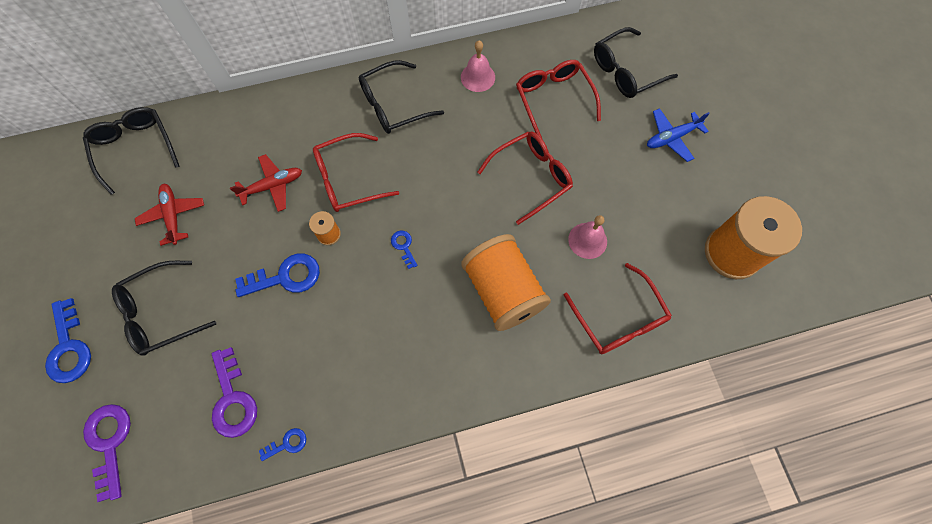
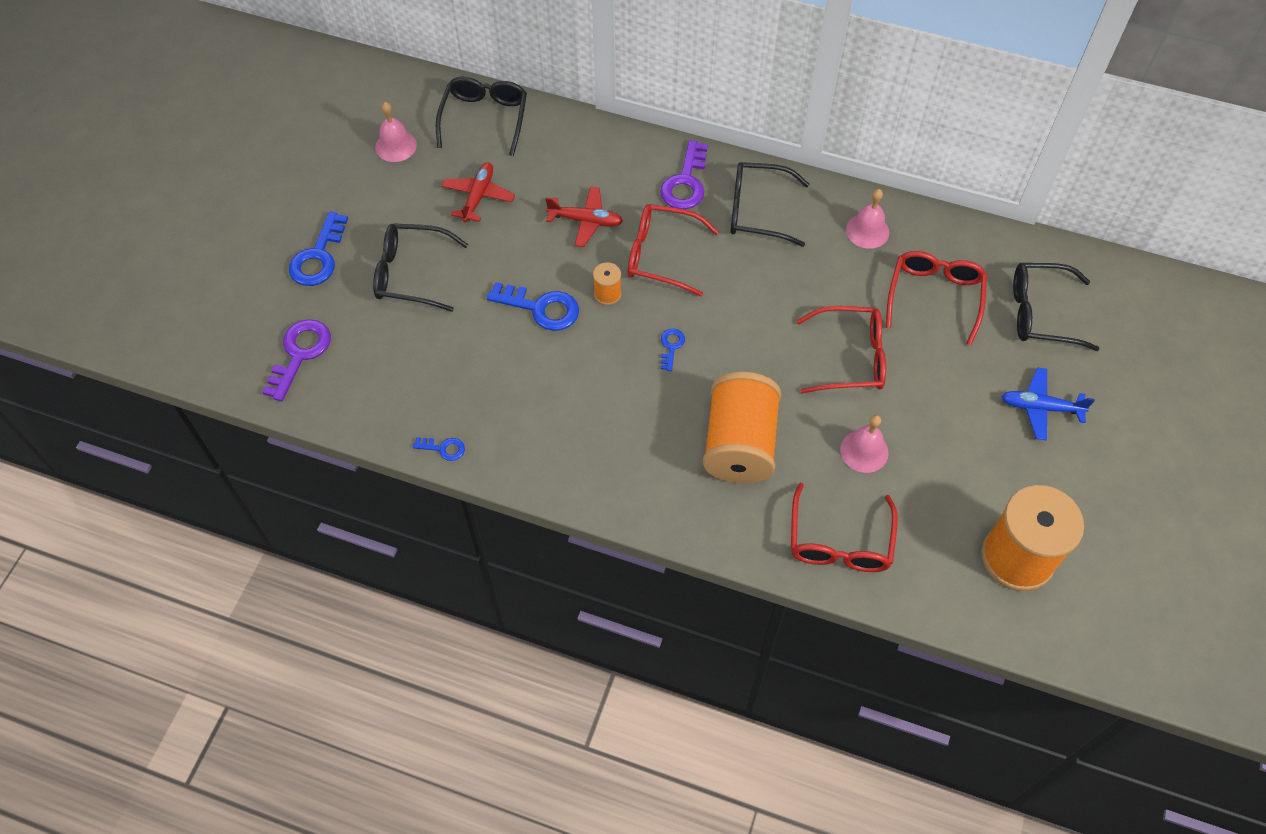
camera: 35 degrees right, 10 degrees down
(74, 213) = (396, 146): none -> pink bell
(233, 399) = (423, 383): purple key -> purple key (686, 182)

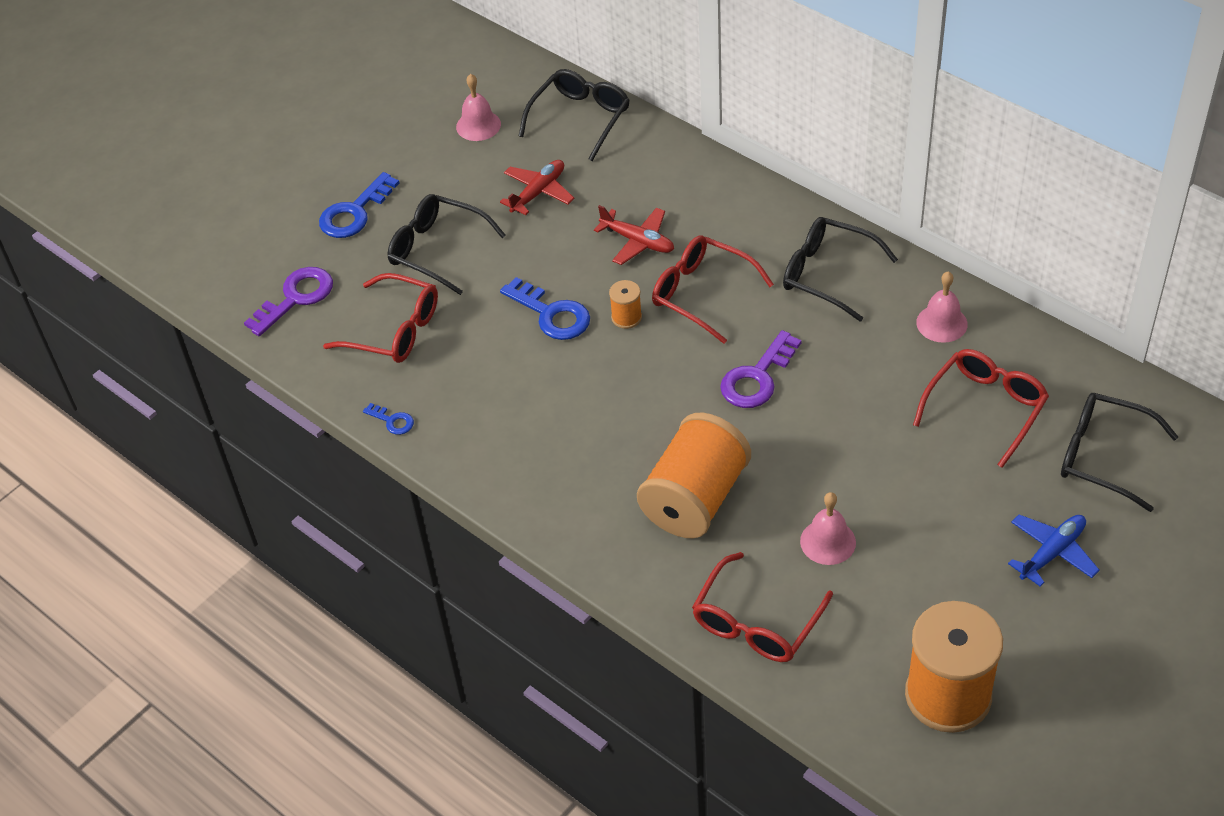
camera: 25 degrees right, 10 degrees down
(671, 346) = (669, 385): blue key -> none
(686, 182) = (763, 228): purple key -> purple key (757, 378)
(850, 358) = (858, 446): red glasses -> red glasses (394, 330)
(1040, 408) = (1052, 552): blue plane -> blue plane turned 105 degrees clockwise

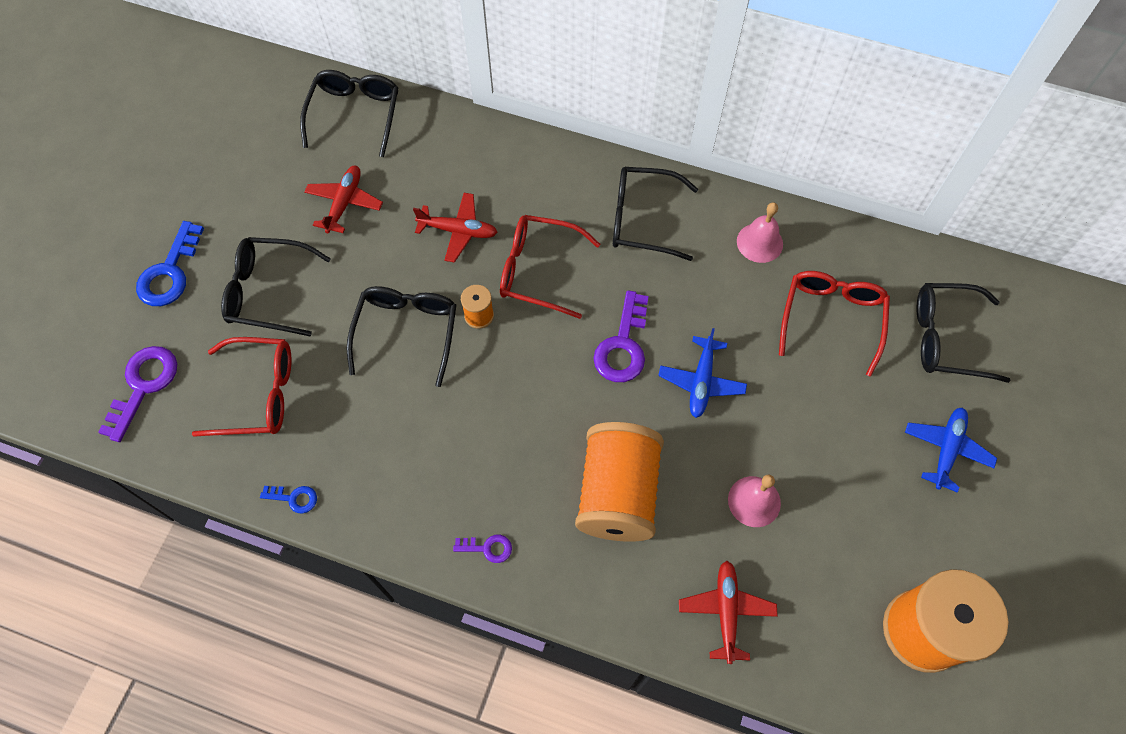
camera: 25 degrees left, 15 degrees up
(478, 125) = (259, 145): pink bell -> none
(551, 314) = (407, 332): blue key -> black glasses
(551, 508) = (488, 548): none -> purple key
(756, 622) = (726, 611): red glasses -> red plane
(822, 428) = (701, 382): none -> blue plane

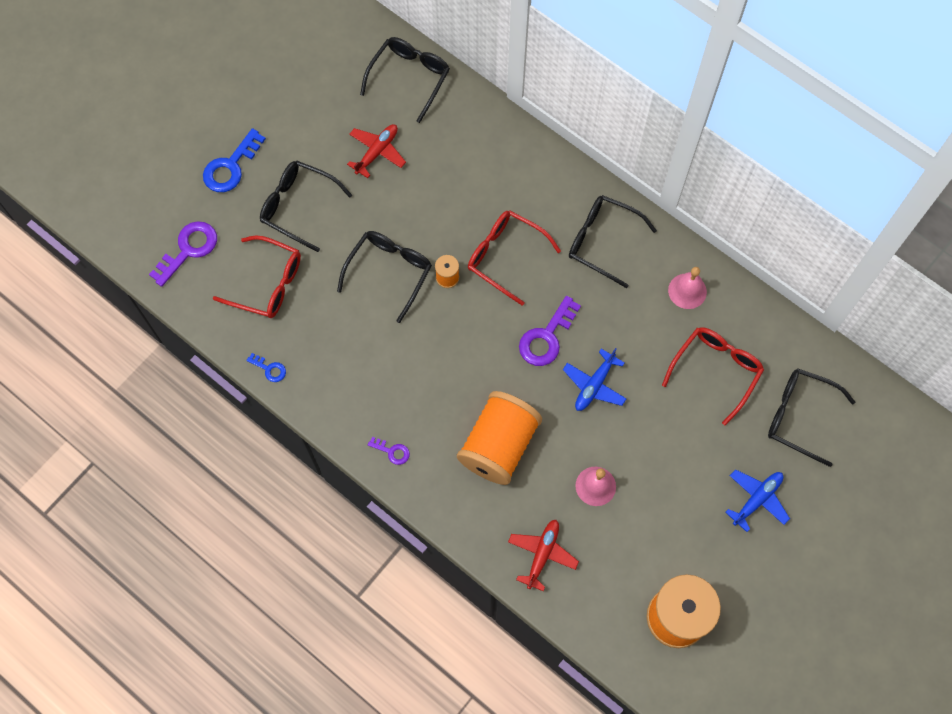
camera: 20 degrees right, 5 degrees up
(458, 231) = (456, 204): red plane -> none

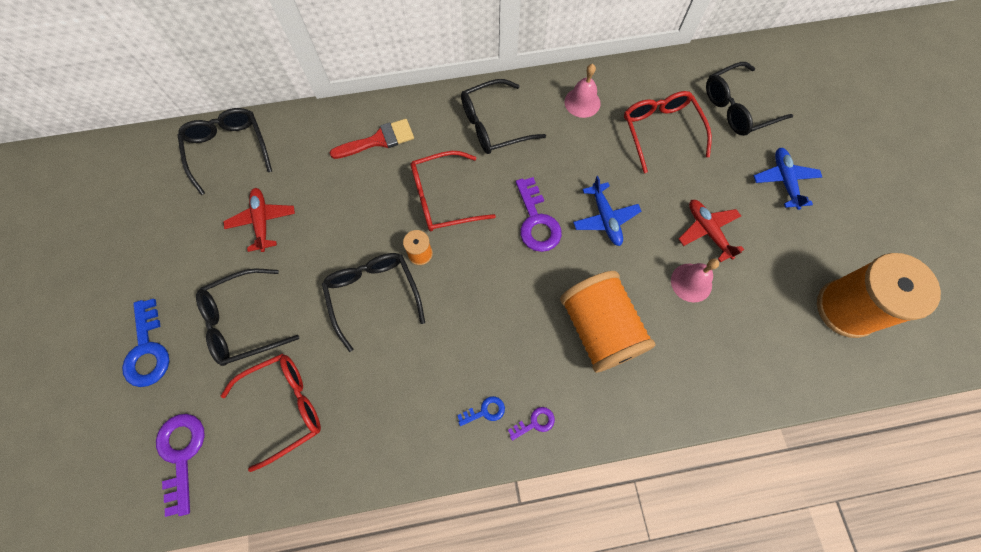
camera: 50 degrees left, 0 degrees up
(269, 369) = (365, 472): blue key -> blue key (485, 411)
(511, 171) = (378, 140): none -> red brush
(542, 554) = (722, 369): red plane -> red plane (707, 231)

